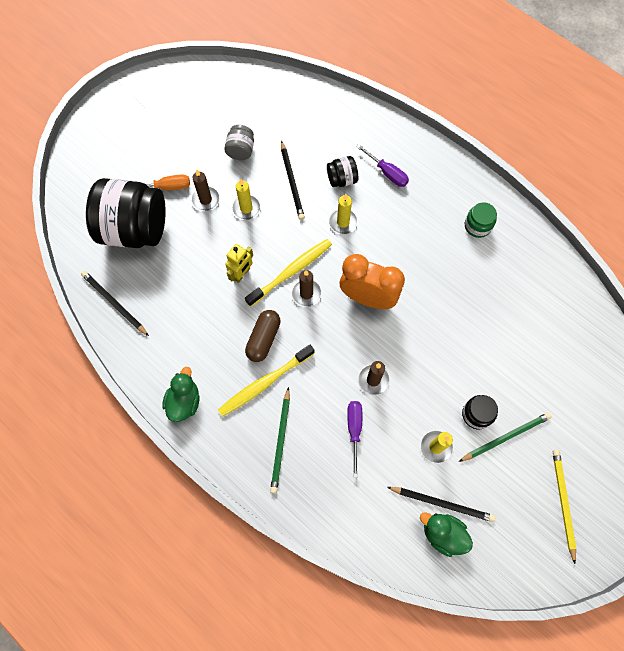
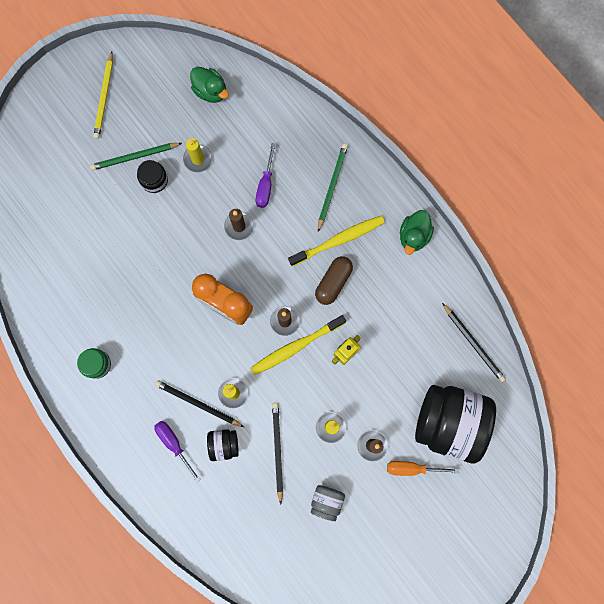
camera: 170 degrees left, 10 degrees up
(441, 503) = (205, 114): black pencil -> black pencil (198, 404)

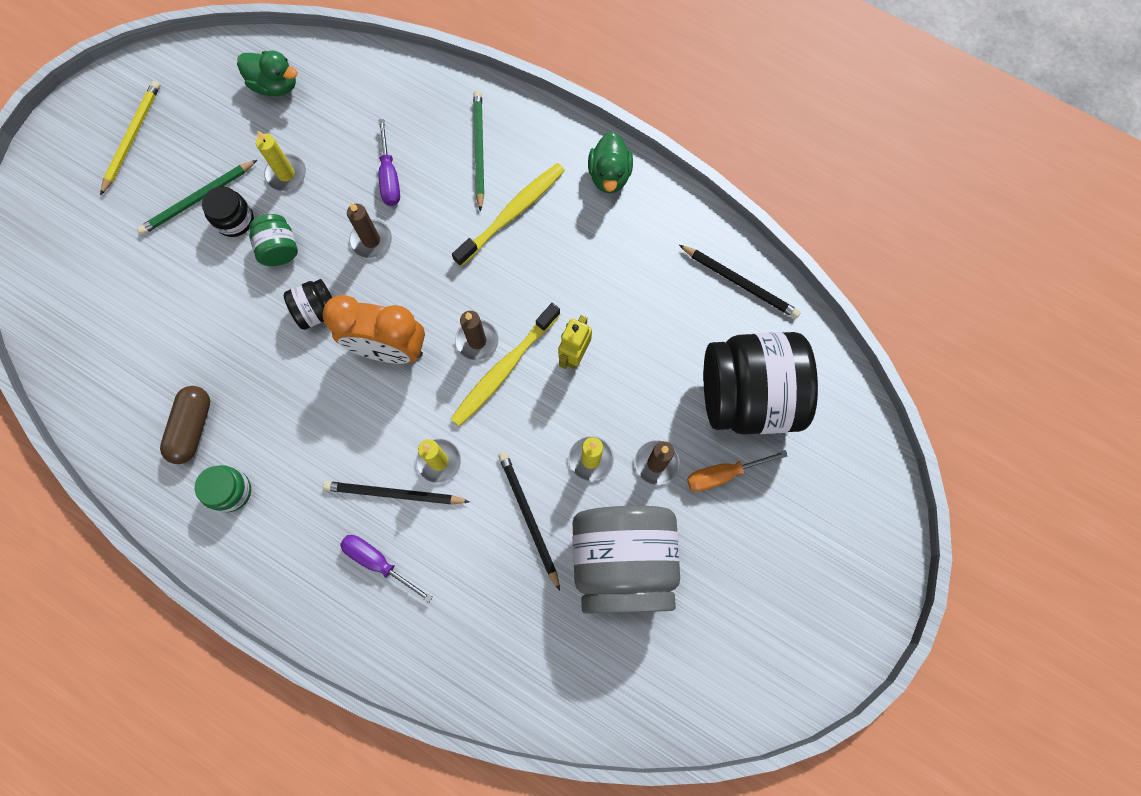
camera: 20 degrees left, 5 degrees down
(104, 97) = (132, 138): yellow pencil -> yellow pencil turned 150 degrees counterclockwise
(177, 211) = (279, 249): none -> green jar
(224, 444) = (450, 537): black jar -> black jar (316, 311)
(326, 501) = (622, 562): grey jar -> grey jar, size x2.24
(333, 282) = (524, 269): brown capsule -> brown capsule (192, 428)

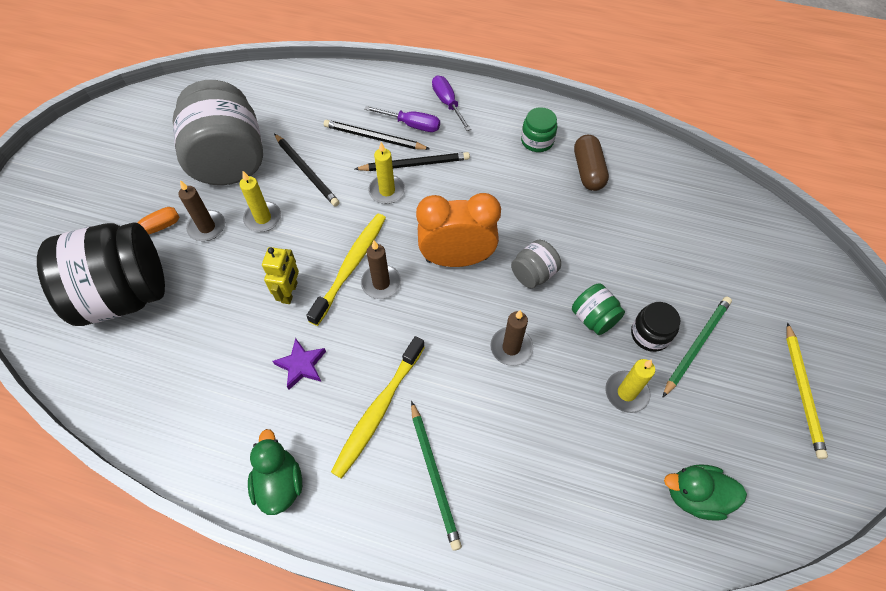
camera: 165 degrees right, 15 degrees down
(316, 311) = (533, 274): black jar -> grey jar
(389, 177) = (519, 417): purple screwdriver -> purple screwdriver (447, 103)
(574, 273) = (301, 365): none -> purple star
(739, 282) = (129, 397): black pencil -> black pencil (374, 138)

